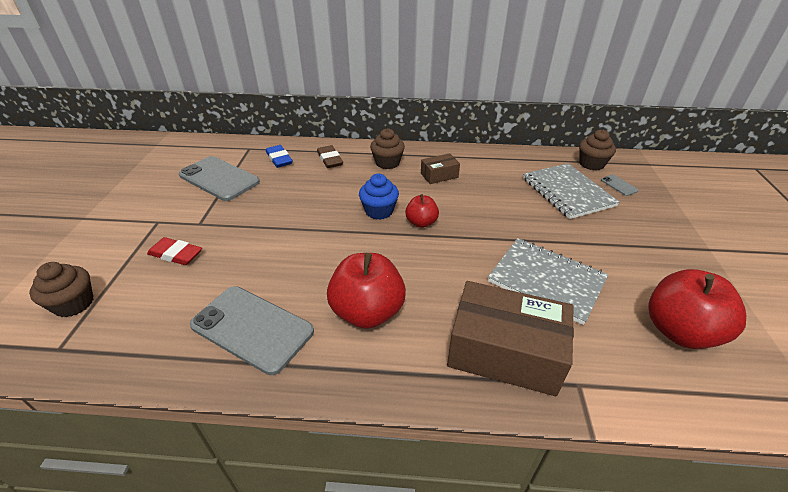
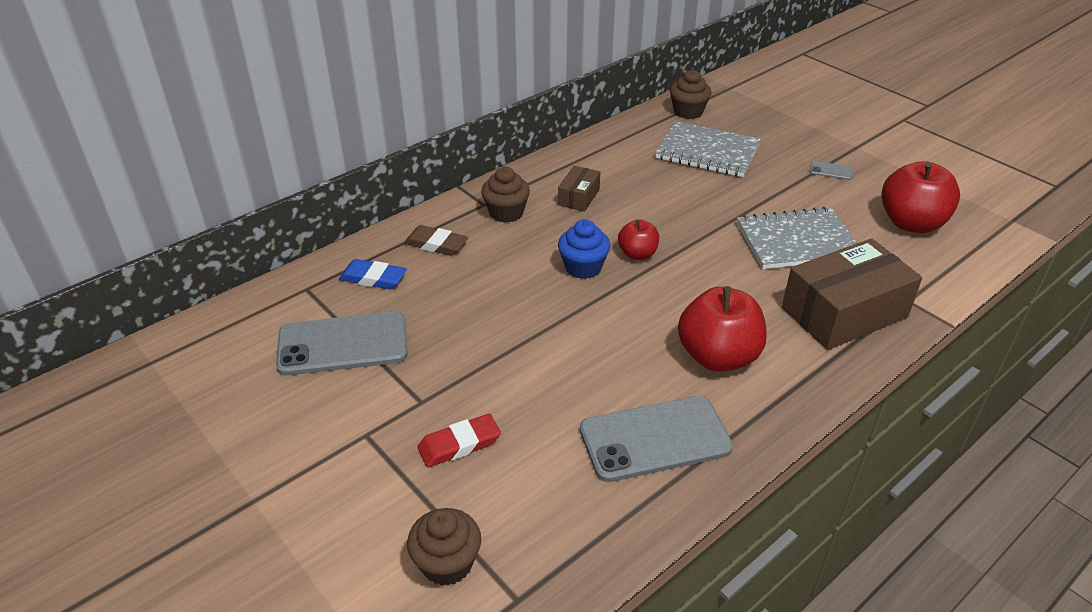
camera: 45 degrees left, 0 degrees up
(619, 185) = (735, 123): grey phone -> grey phone (831, 171)

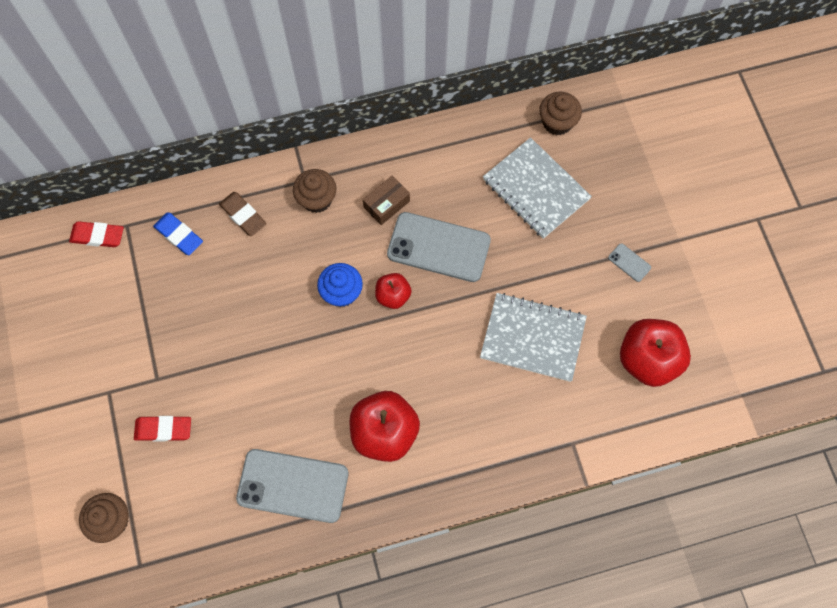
camera: 25 degrees right, 30 degrees up
(275, 306) = (97, 236): none -> red eraser
(343, 344) = (128, 298): grey phone -> grey phone (438, 247)
(844, 312) = (511, 432): brown box -> none

